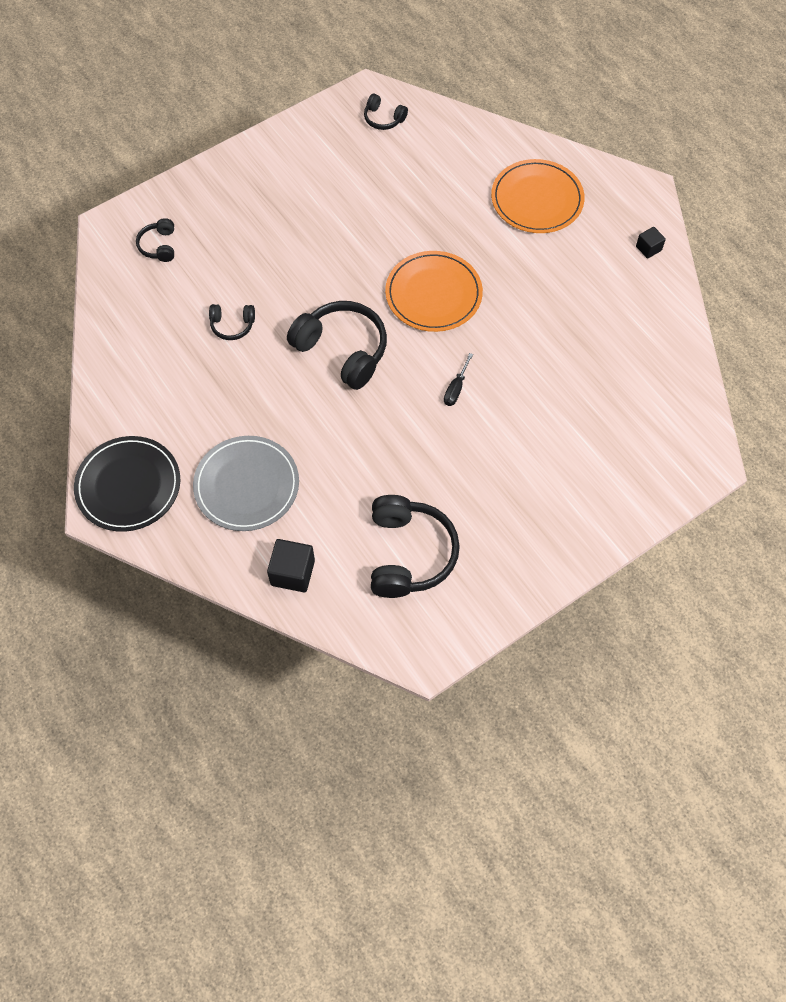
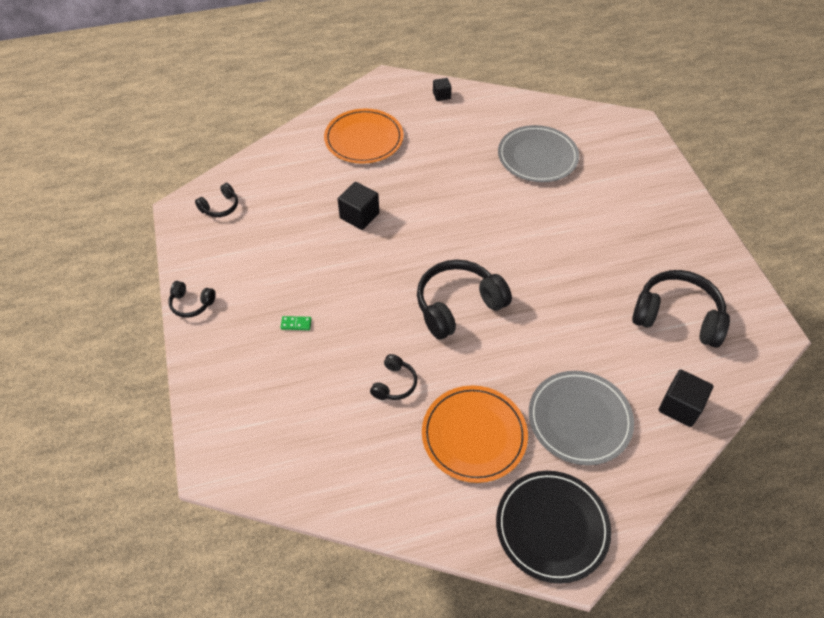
camera: 70 degrees left, 10 degrees down
(159, 246) = (266, 424): black headphones -> black headphones (191, 304)
(269, 229) = (296, 324): none -> green domino
(423, 232) = (359, 216): none -> black cube
(433, 294) = (426, 227): orange plate -> orange plate (474, 435)
(456, 388) = (526, 240): black screwdriver -> none
(592, 369) = (537, 157): none -> grey plate

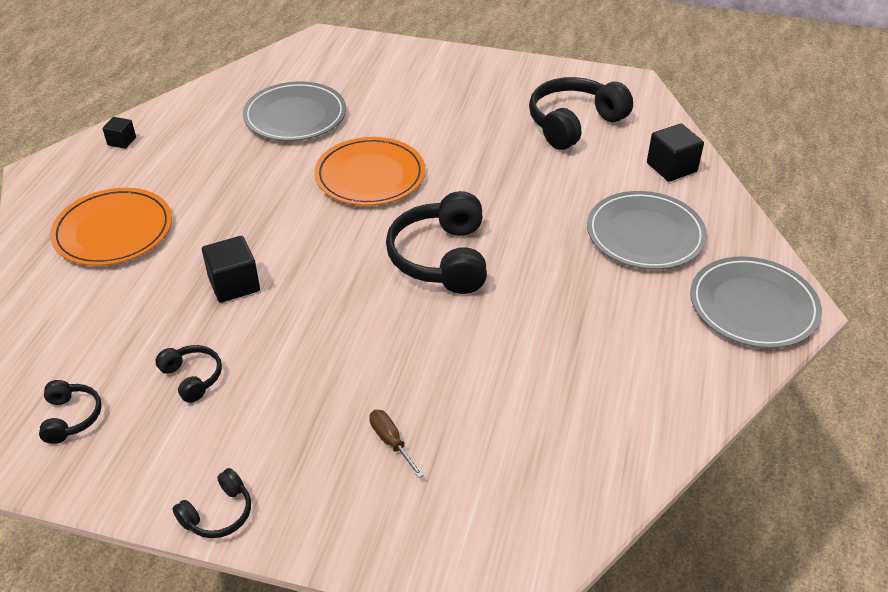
camera: 60 degrees left, 10 degrees down
(283, 357) = (391, 442): none -> brown screwdriver
(296, 324) = (350, 410): green domino -> none
(394, 384) = (507, 353): black headphones -> black headphones (192, 378)
(474, 435) = (616, 316): orange plate -> orange plate (370, 175)
(552, 527) = (753, 306): black plate -> grey plate

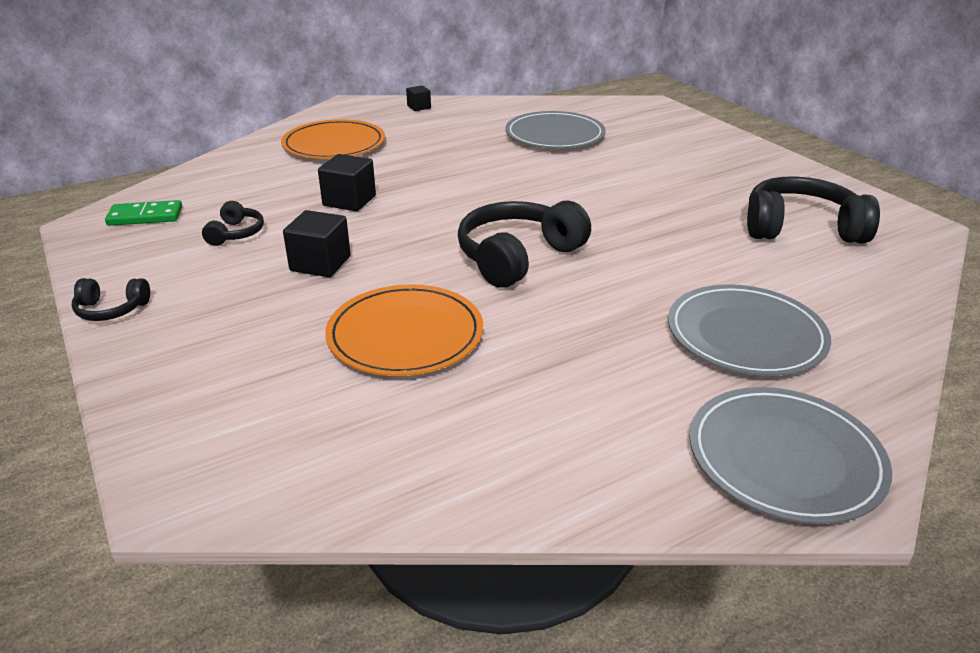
camera: 45 degrees right, 10 degrees down
(71, 417) = (145, 216): black headphones -> green domino
(370, 175) = (550, 187): orange plate -> orange plate (405, 335)
(391, 442) = (275, 342): brown screwdriver -> none
(671, 167) = (866, 302): black cube -> black cube (320, 264)

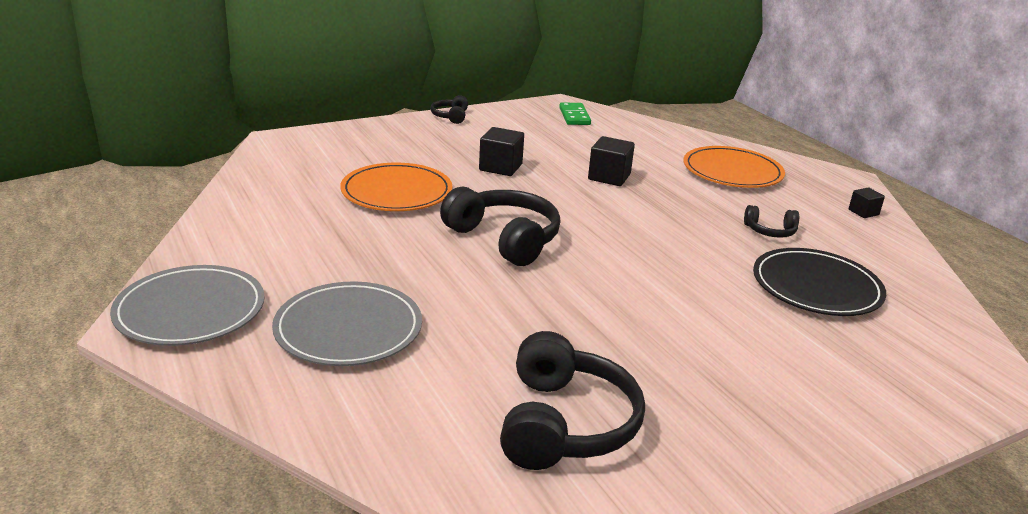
camera: 90 degrees right, 5 degrees down
(236, 233) = (548, 142): black headphones -> black headphones (770, 231)
(554, 135) = (816, 287): grey plate -> black plate

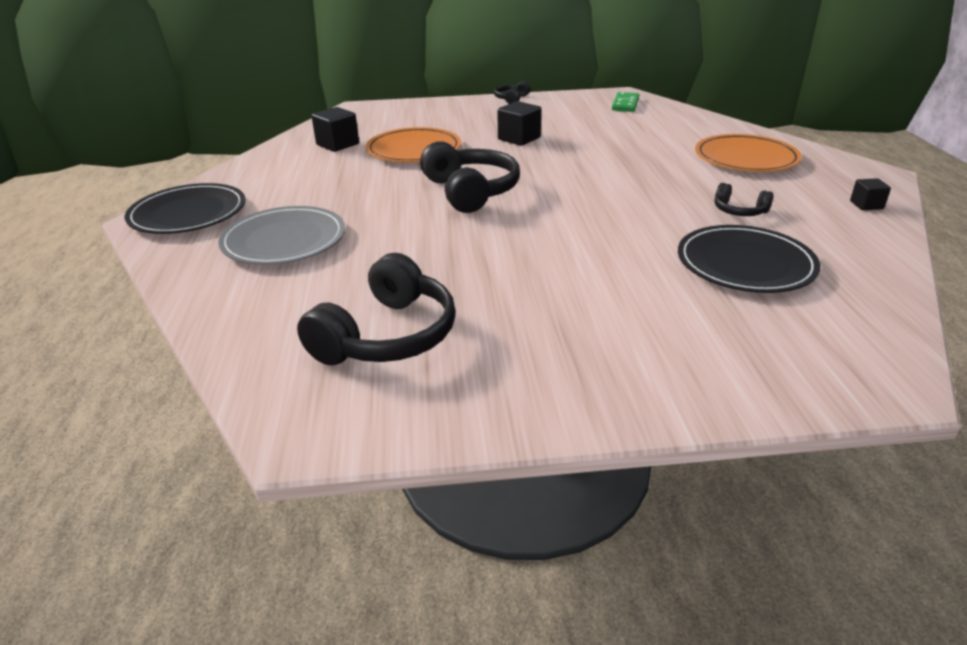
camera: 25 degrees right, 5 degrees up
(190, 310) = (188, 213): grey plate -> black plate
(609, 177) = (613, 153): black cube -> black cube (337, 144)

